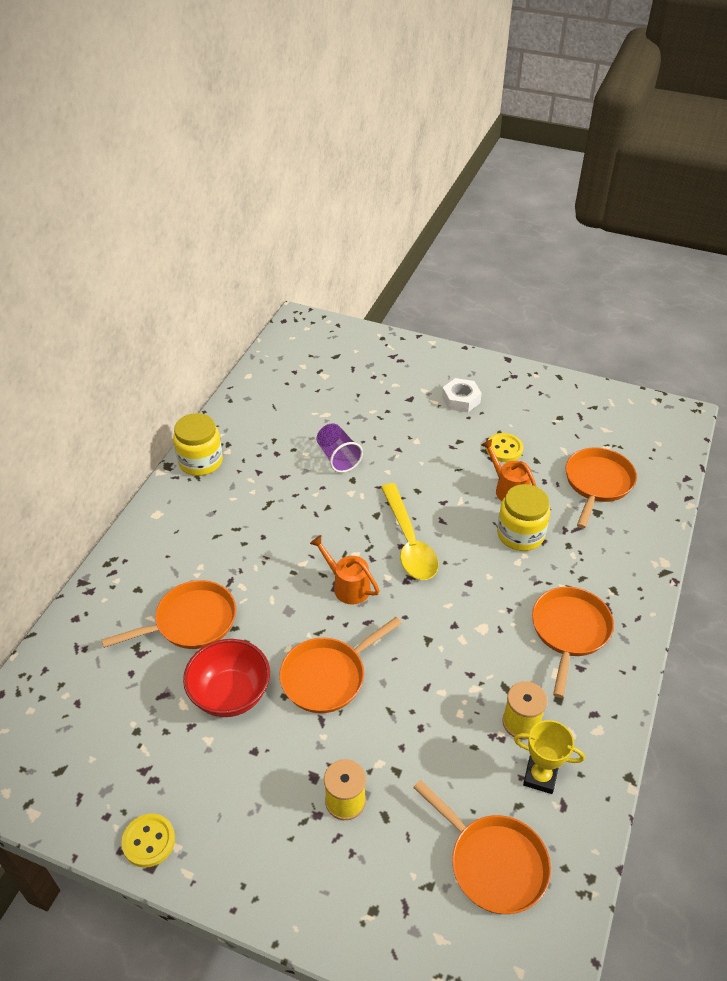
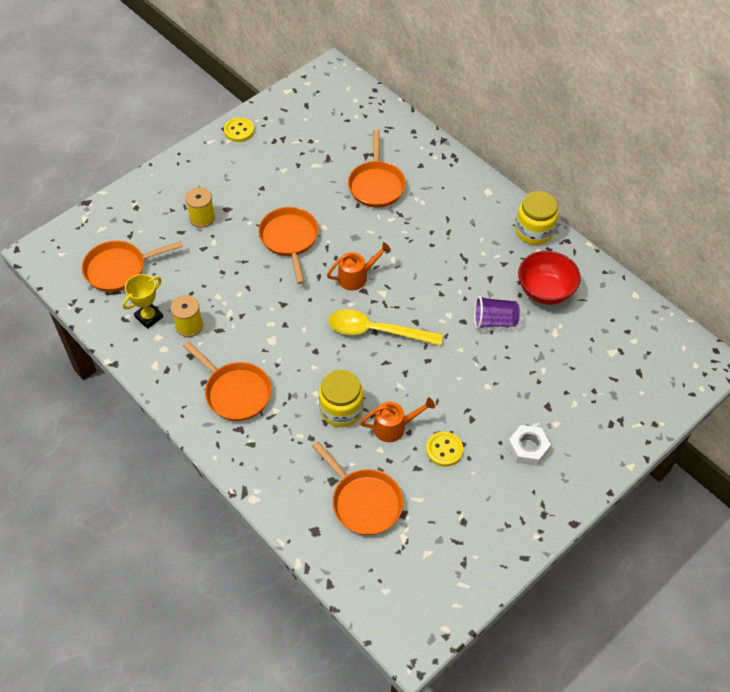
camera: 115 degrees right, 10 degrees up
(230, 694) = (307, 188): red bowl -> red bowl (545, 291)

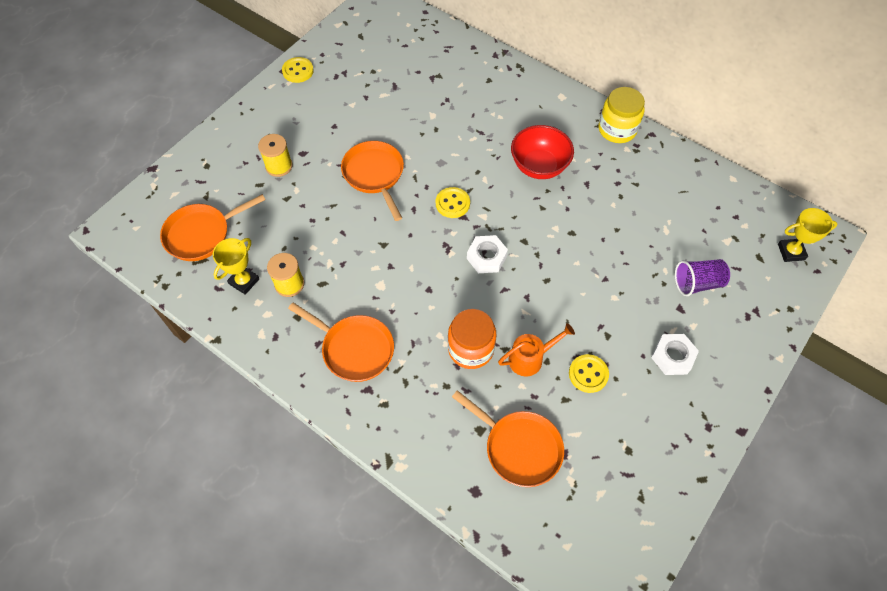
camera: 10 degrees left, 5 degrees up
(341, 409) = (470, 349): yellow jar -> orange jar
(356, 277) = (452, 203): orange watering can -> yellow button
(376, 184) = (449, 105): orange pan -> none
(376, 331) = (486, 257): yellow spoon -> white nut
(494, 321) = (603, 227): purple cup -> purple cup (697, 283)
(545, 291) = (644, 188): red bowl -> red bowl (539, 166)
(671, 372) = (791, 252): none -> yellow trophy

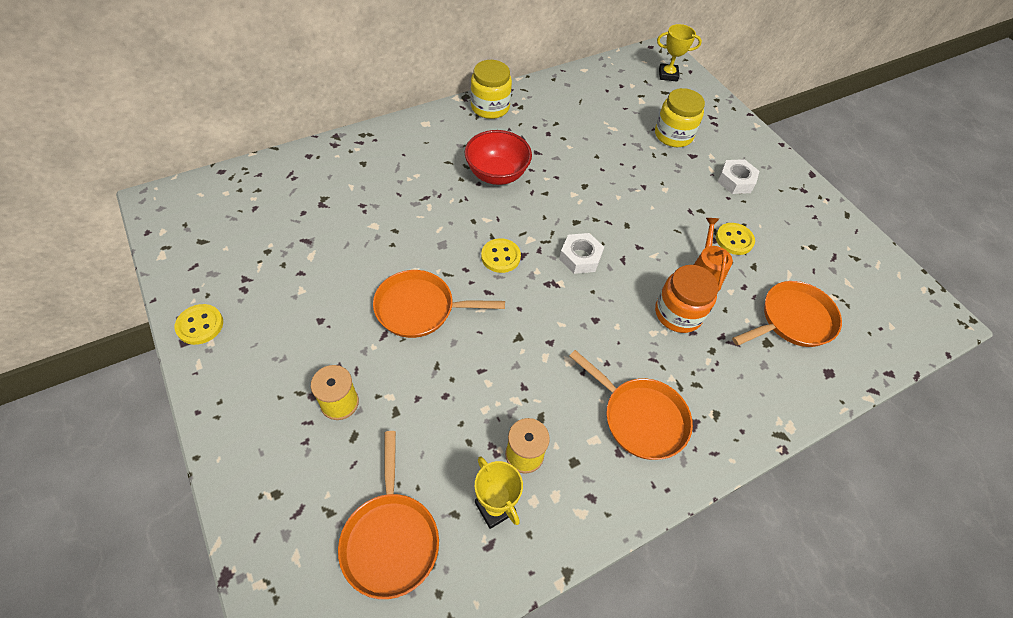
camera: 70 degrees left, 5 degrees down
(354, 349) = (640, 417): orange pan -> orange pan turned 75 degrees clockwise
(697, 283) = (673, 135): purple cup -> yellow jar
(791, 252) = (668, 75): yellow trophy -> yellow trophy turned 75 degrees clockwise

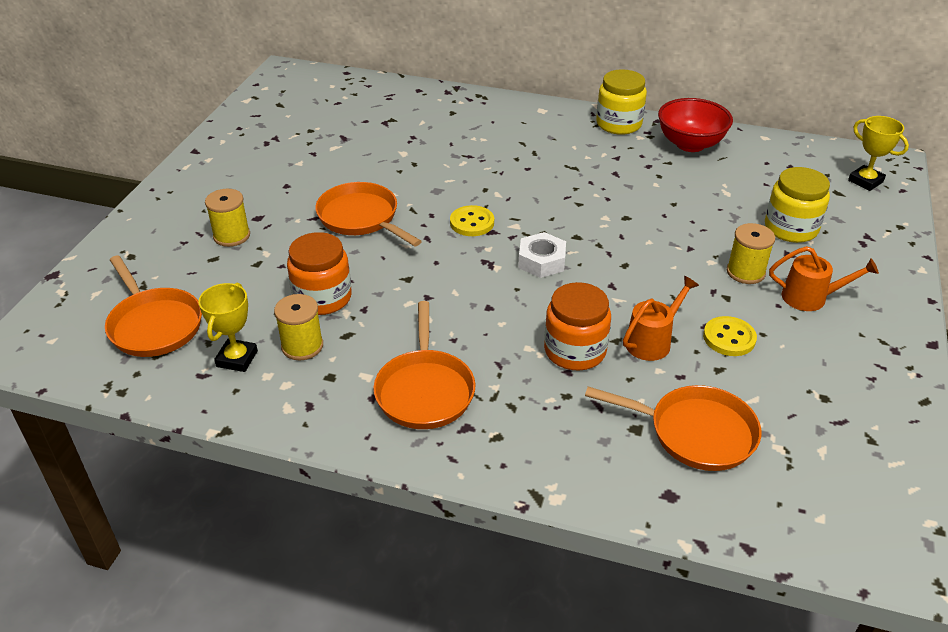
camera: 50 degrees right, 15 degrees down
(200, 325) = (215, 147): yellow button -> none
(390, 538) = (154, 324): orange pan -> orange pan turned 75 degrees counterclockwise
(484, 401) = (322, 298): none -> orange jar
(497, 174) = (553, 170): red bowl -> red bowl (690, 144)
(689, 185) = (745, 272): none -> yellow spool
(736, 181) = (811, 298): white nut -> orange watering can

